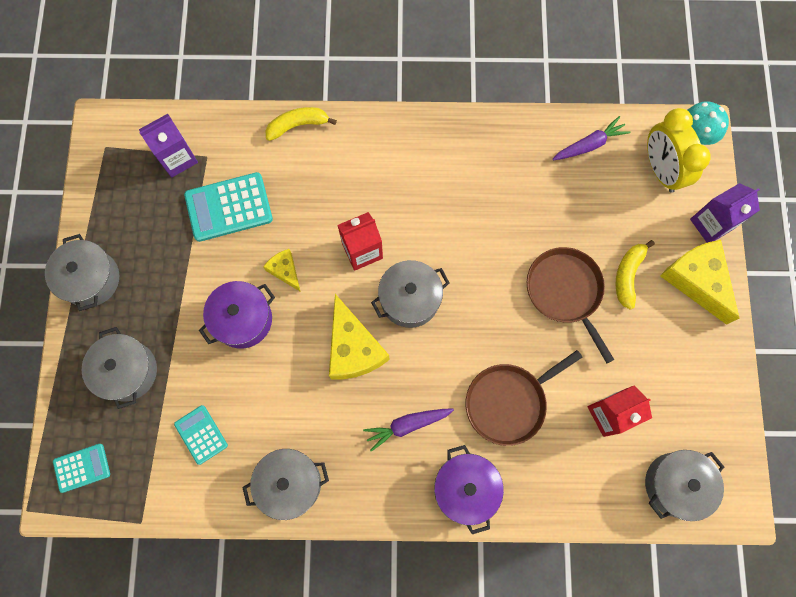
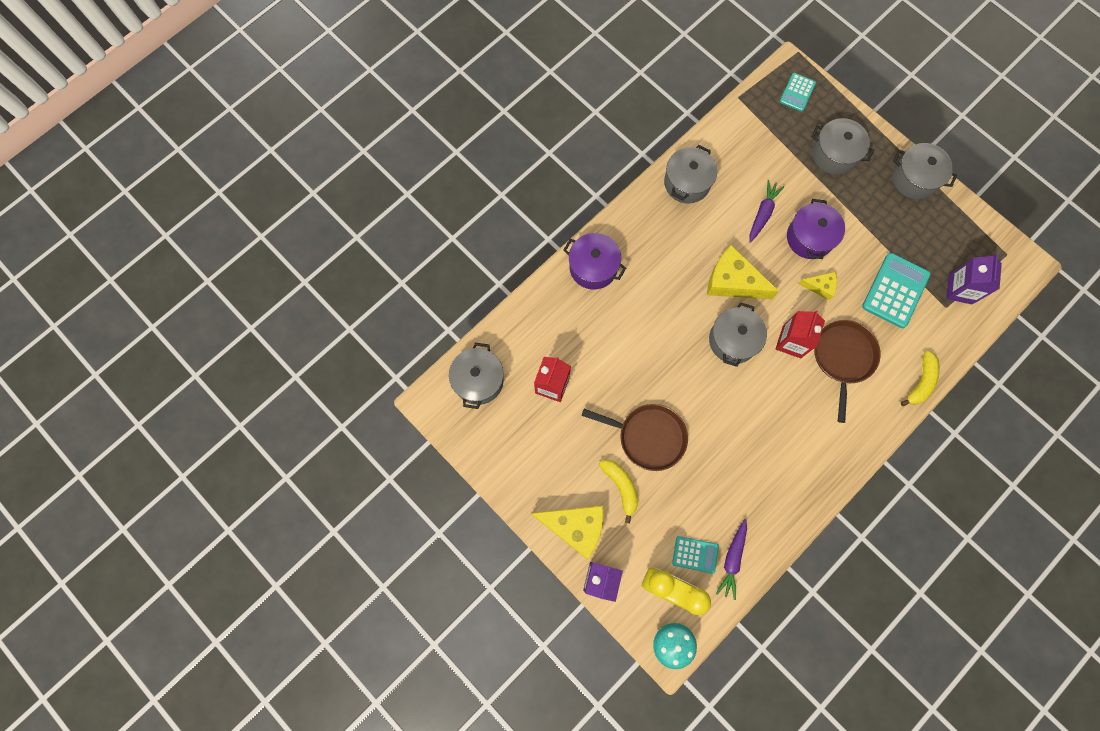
camera: 135 degrees right, 0 degrees up
(201, 434) = (759, 162): turquoise calculator -> turquoise calculator (695, 554)
(407, 425) = (658, 269): purple carrot -> purple carrot (762, 213)
(509, 402) = (616, 336): brown pan -> brown pan (843, 358)

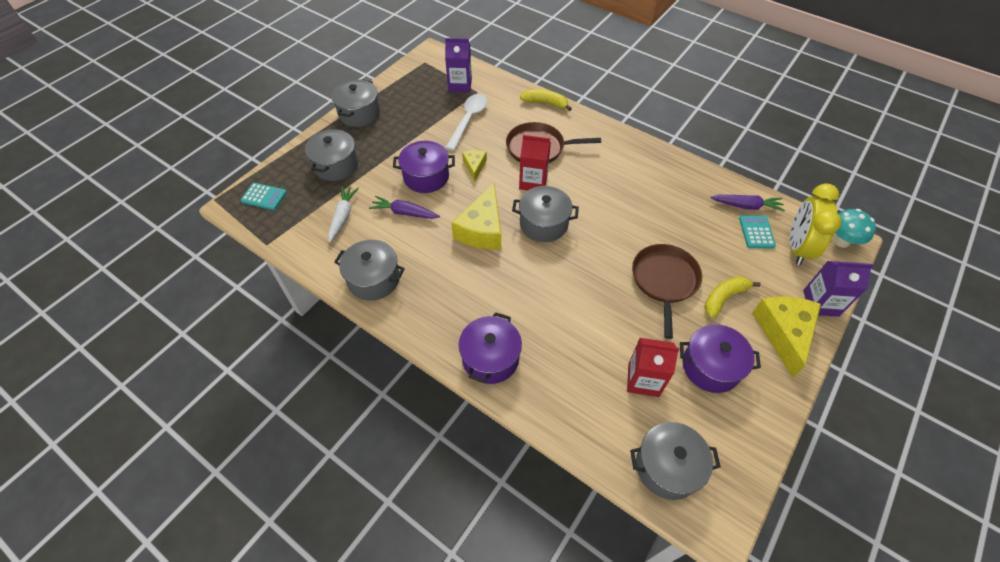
camera: 100 degrees left, 20 degrees down
(554, 446) = (710, 367): none -> purple pot
(764, 159) = (343, 216): none -> white carrot
(895, 291) = (468, 120): turquoise calculator -> white spoon

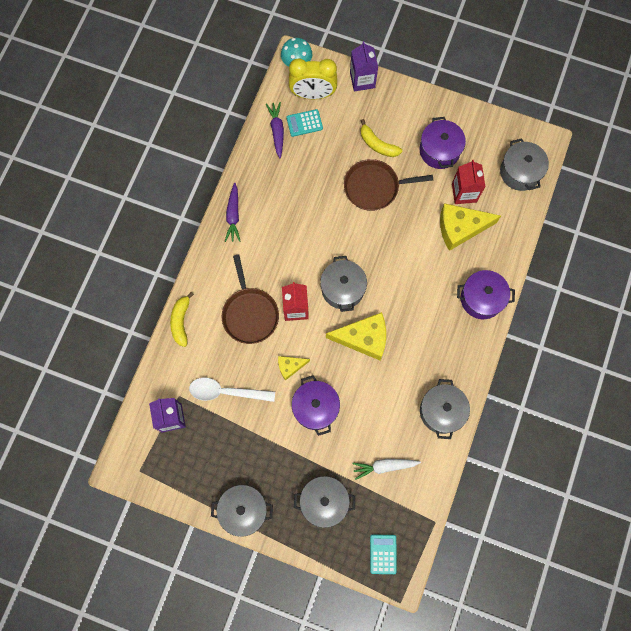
camera: 105 degrees left, 20 degrees up
(404, 213) = (364, 412): purple carrot -> purple carrot (233, 215)
(783, 333) = (396, 105): yellow cheese -> yellow cheese (460, 228)

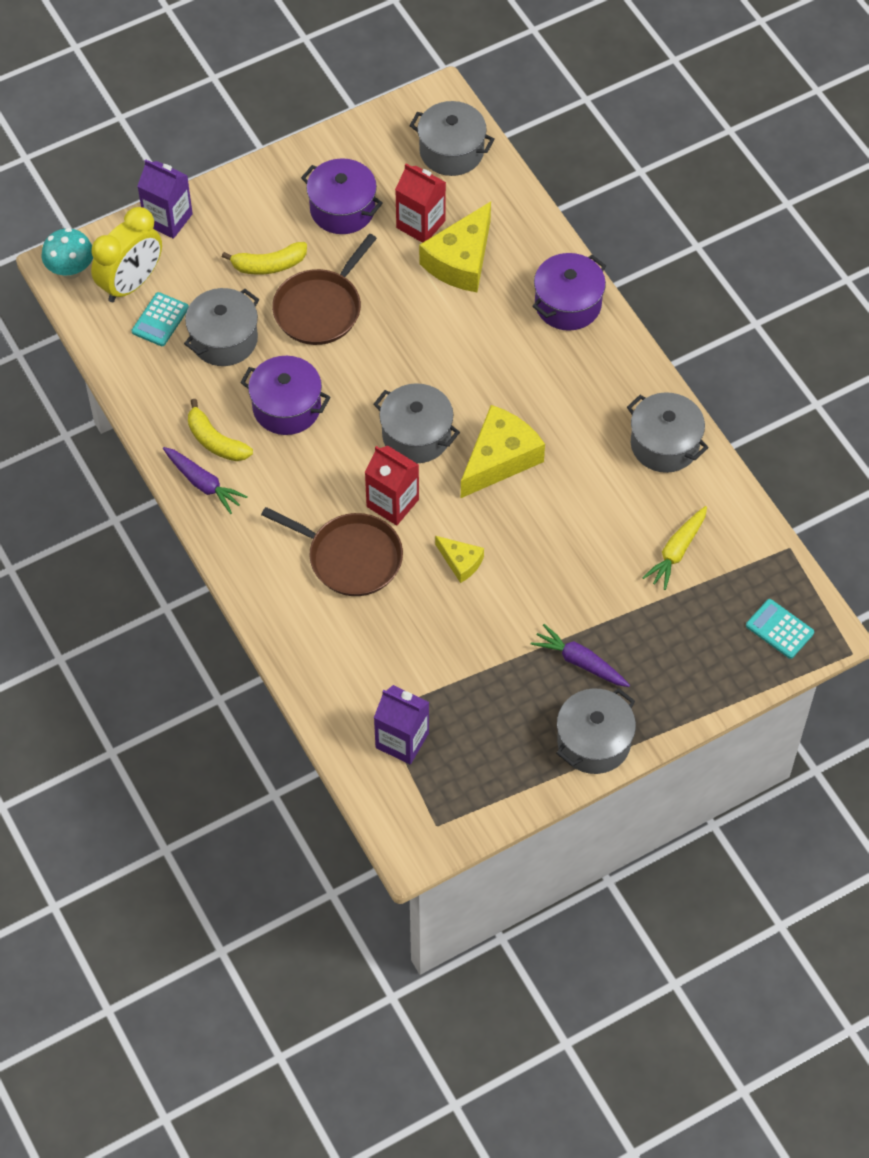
camera: 50 degrees left, 15 degrees down
(181, 321) = (286, 641): yellow banana -> yellow banana (215, 441)
(226, 392) = (426, 655): white spoon -> none
(277, 131) = (140, 356): purple carrot -> purple carrot (580, 662)
(290, 367) = (461, 562): yellow cheese -> yellow cheese turned 75 degrees counterclockwise
(315, 407) = (538, 572): purple pot -> purple pot (286, 407)
(324, 502) = (662, 646): grey pot -> grey pot (224, 339)
(384, 466) = (676, 551): white carrot -> yellow carrot

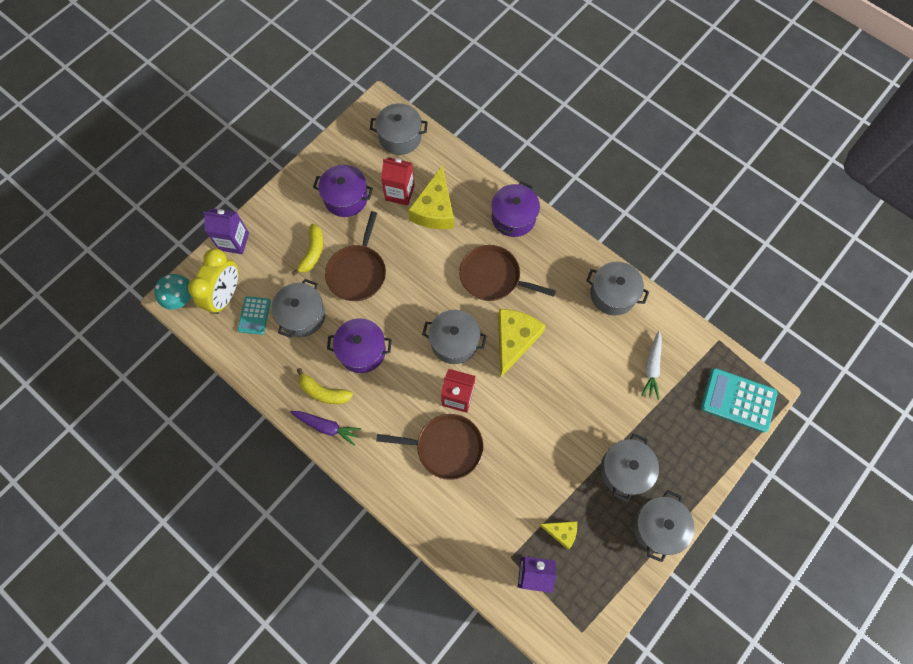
camera: 20 degrees left, 10 degrees up
(269, 265) = (312, 252): yellow banana -> yellow banana turned 45 degrees counterclockwise
(461, 562) = (519, 424): yellow cheese -> yellow cheese (561, 532)
(505, 371) = (493, 277): none -> brown pan
(580, 662) = (624, 470): purple carrot -> grey pot
(676, 551) = (651, 367): yellow carrot -> white carrot
(779, 629) = (738, 400): turquoise calculator -> turquoise calculator, size x1.71

